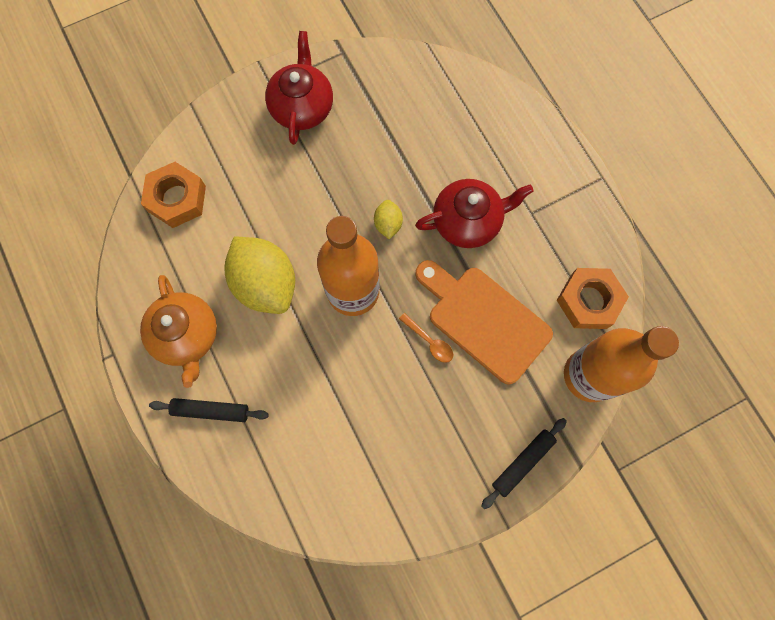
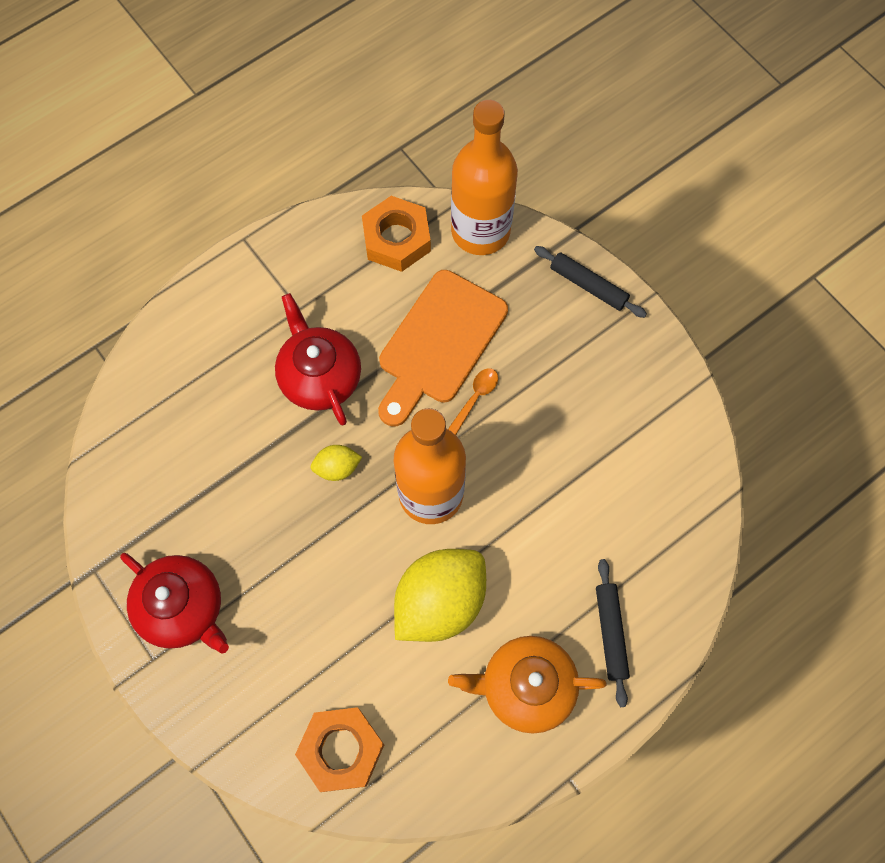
camera: 100 degrees left, 5 degrees down
(187, 336) = (525, 686): orange teapot -> orange teapot turned 150 degrees counterclockwise
(302, 107) = (183, 608): red teapot -> red teapot turned 135 degrees counterclockwise

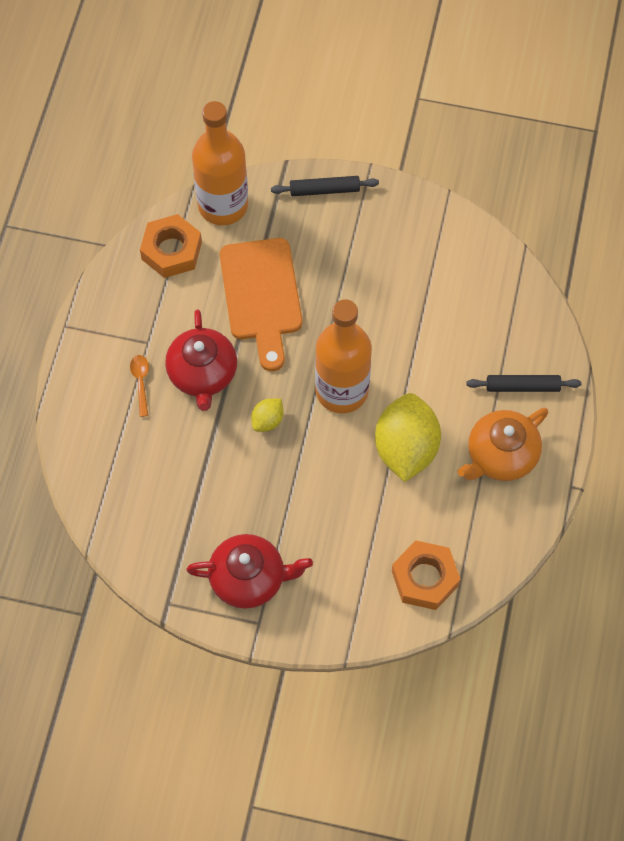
camera: 40 degrees left, 5 degrees down
(320, 376) = (203, 374): red teapot -> red teapot turned 120 degrees counterclockwise
(475, 397) = (316, 312): orange spoon -> orange spoon (141, 382)
(610, 632) = (522, 387): black rolling pin -> black rolling pin turned 45 degrees counterclockwise

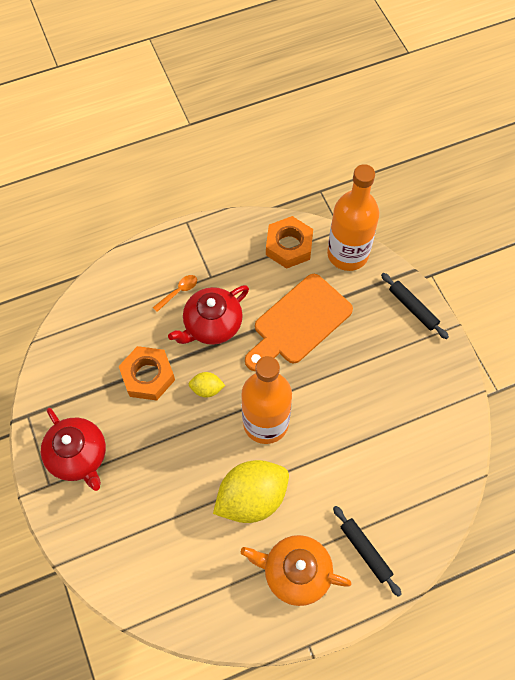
camera: 55 degrees right, 0 degrees up
(425, 578) = (157, 581): orange nut -> orange nut (148, 376)

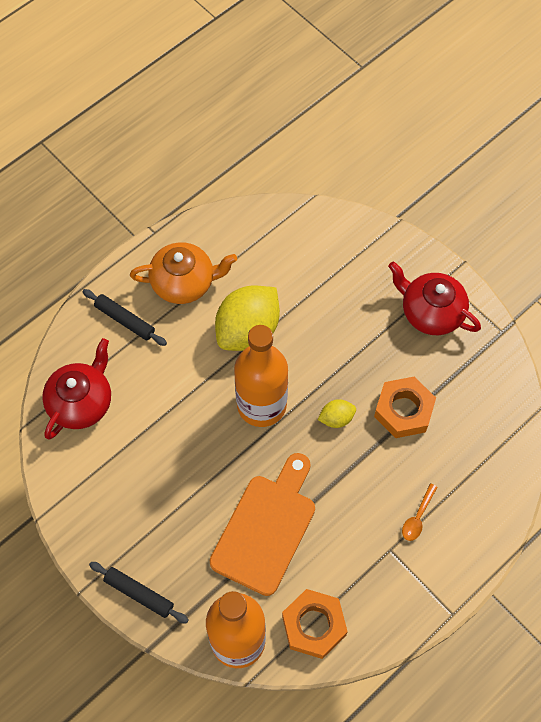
camera: 160 degrees right, 0 degrees up
(212, 325) = (362, 490): red teapot -> red teapot (81, 402)

